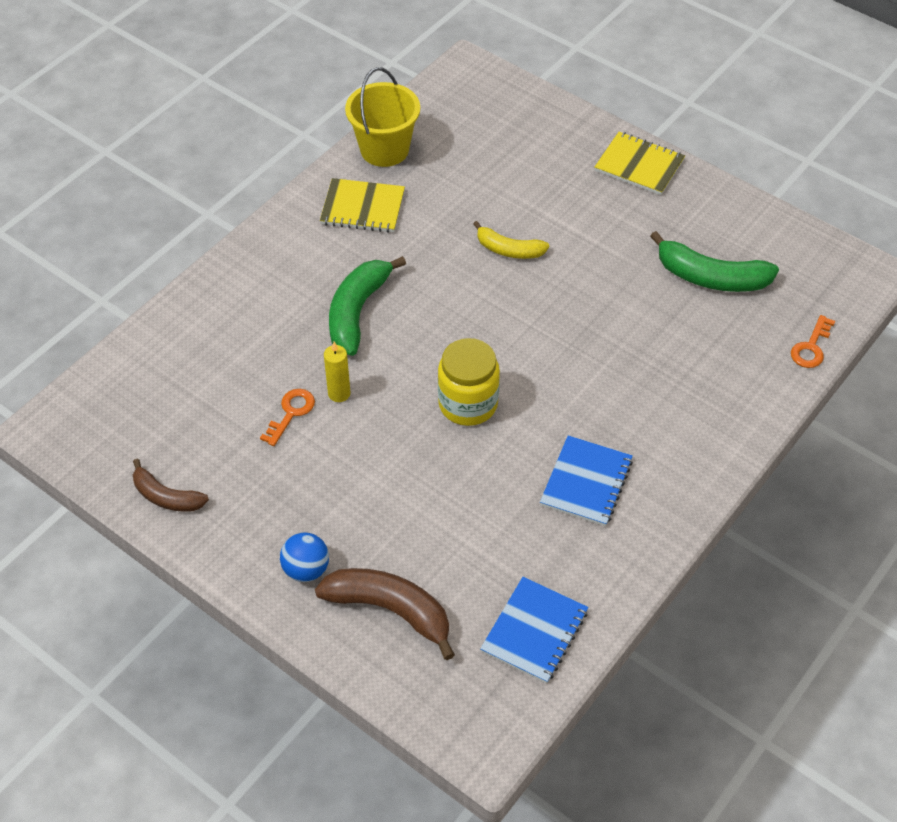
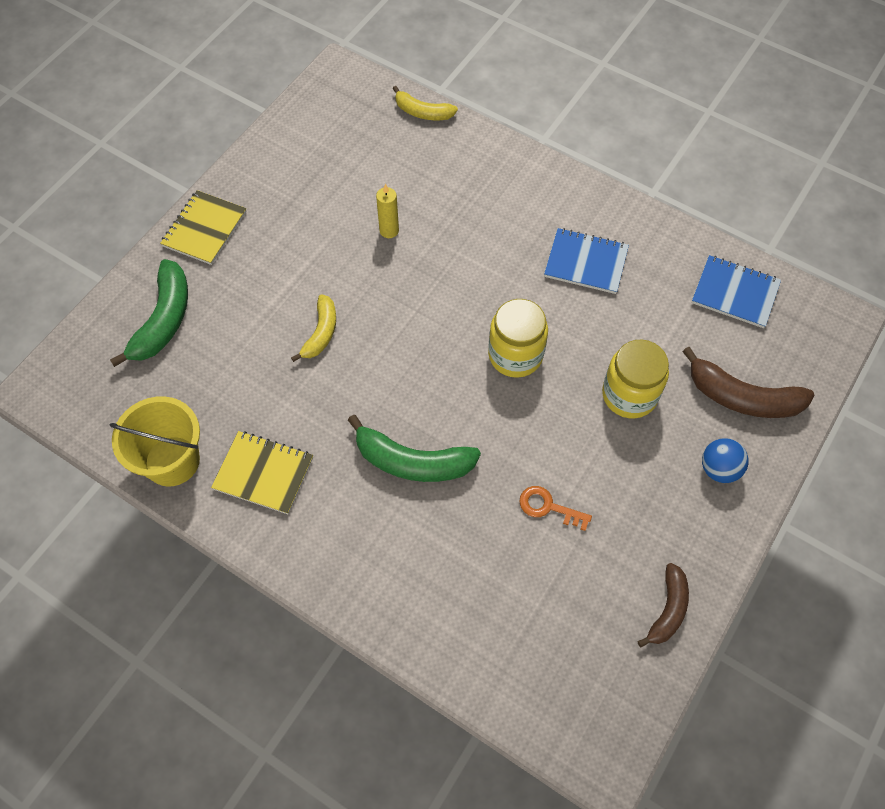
camera: 95 degrees left, 10 degrees up
(339, 394) = (518, 466): yellow candle -> yellow candle (389, 230)
(363, 208) = (263, 473): yellow notebook -> yellow notebook turned 75 degrees counterclockwise
(390, 610) = (742, 397): brown banana -> brown banana turned 90 degrees counterclockwise
(407, 500) = (629, 395): none -> yellow jar
(711, 277) = (349, 176): green banana -> green banana (164, 320)
(811, 347) = (423, 112): orange key -> yellow banana

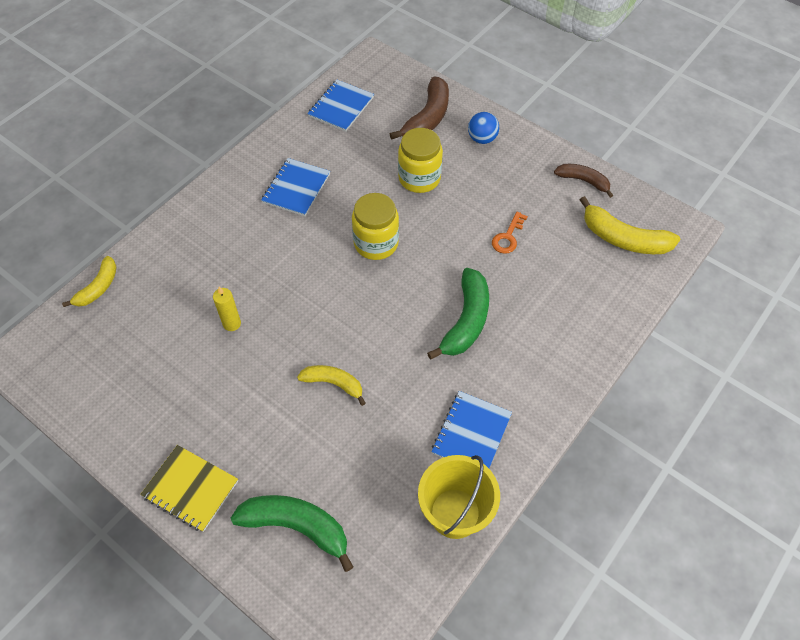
camera: 85 degrees left, 5 degrees down
(263, 473) = (471, 433): yellow notebook -> blue notebook
(569, 664) = (623, 238): none -> yellow banana

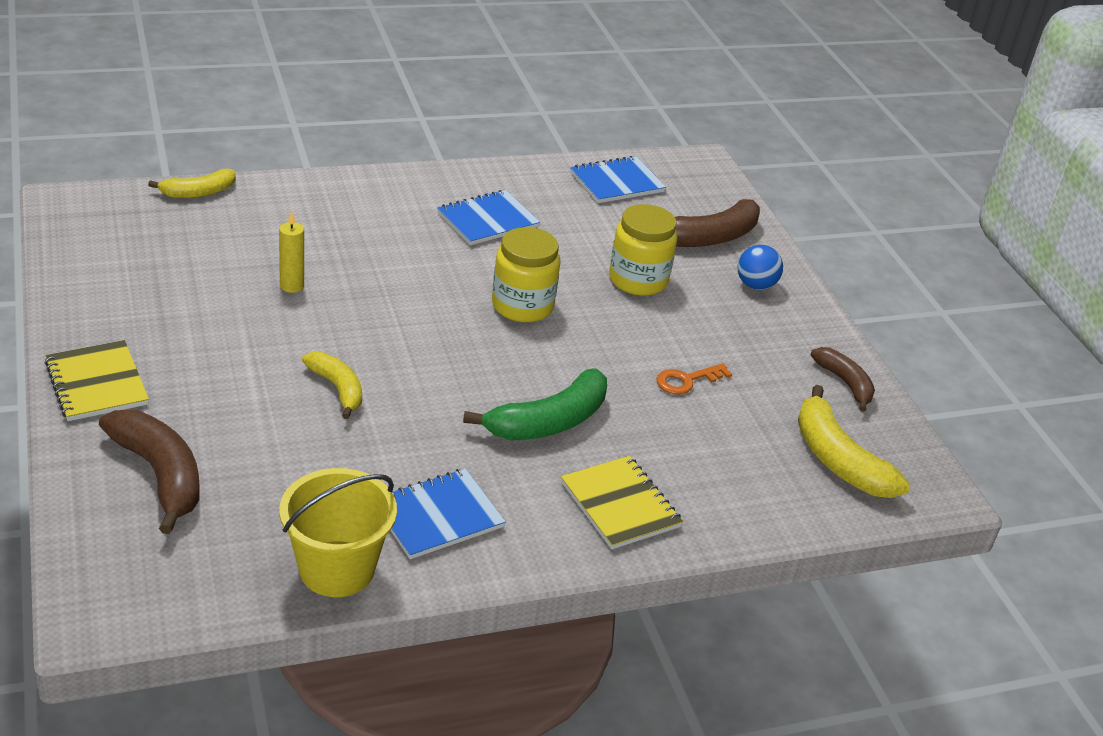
camera: 30 degrees right, 20 degrees down
(296, 527) = (160, 475): green banana -> brown banana
(551, 352) = (620, 505): none -> yellow notebook

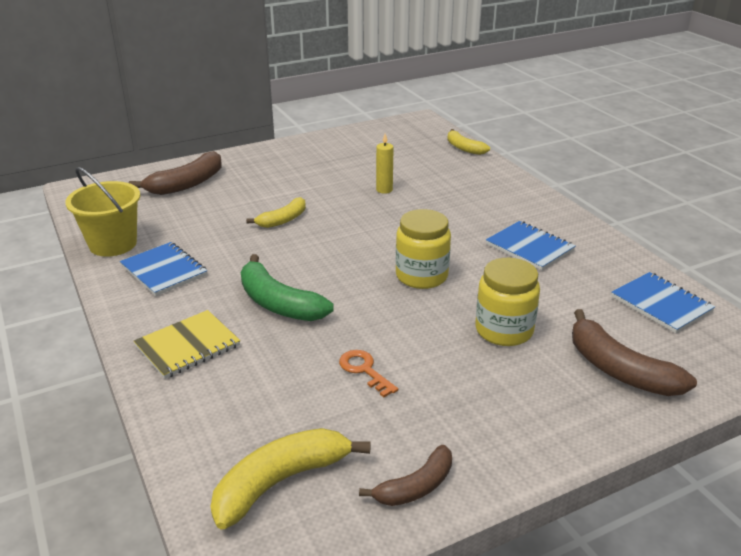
camera: 85 degrees right, 5 degrees down
(96, 383) = (258, 156): yellow notebook -> none
(755, 285) = (555, 408): blue ball -> none

